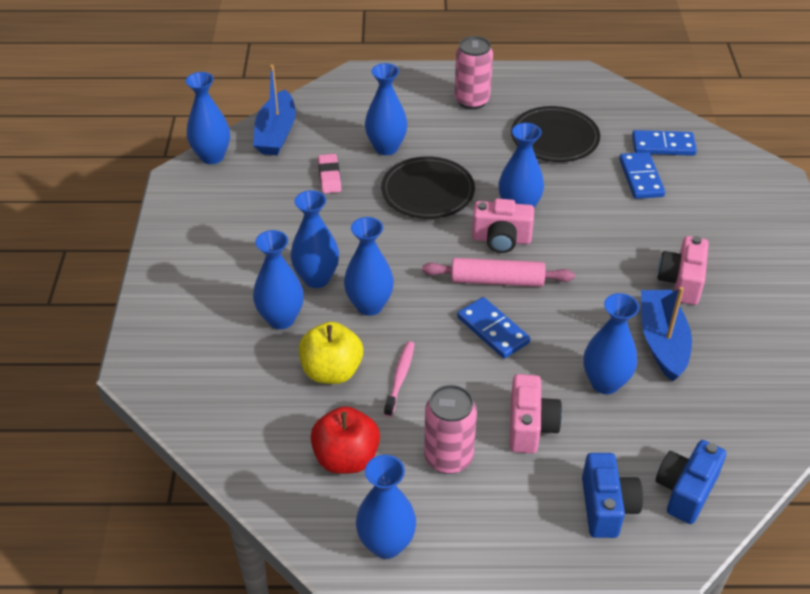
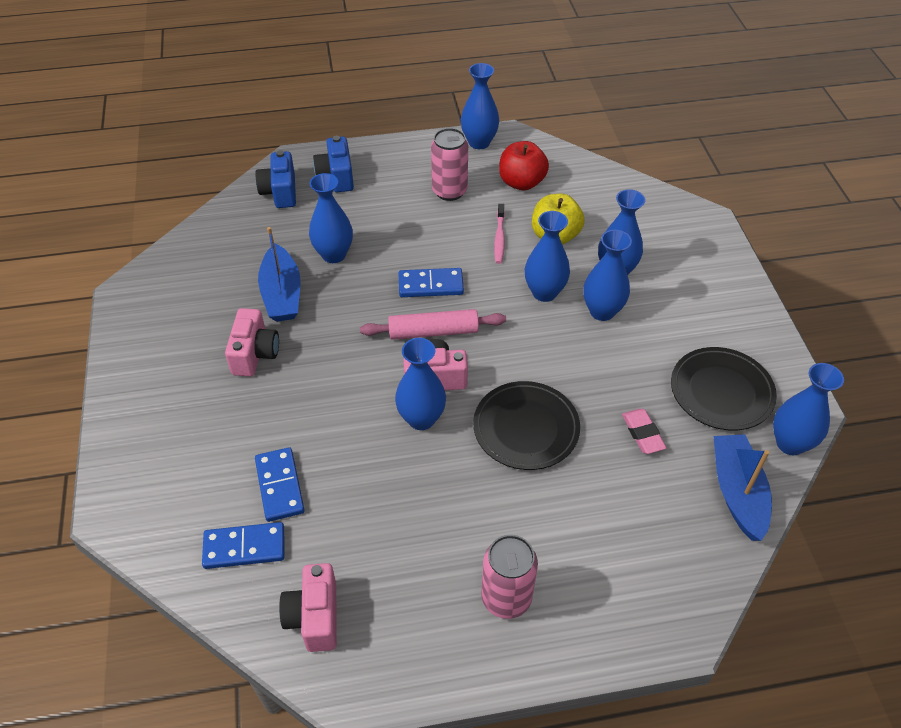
camera: 170 degrees right, 5 degrees up
(386, 148) = (594, 489): blue vase -> none
(493, 330) = (430, 285): blue domino -> blue domino turned 45 degrees counterclockwise
(530, 426) = (392, 217): pink camera -> pink camera (314, 617)
(554, 138) = (386, 539): black plate -> black plate (721, 391)
(685, 491) = (280, 192): blue camera -> blue camera turned 150 degrees clockwise

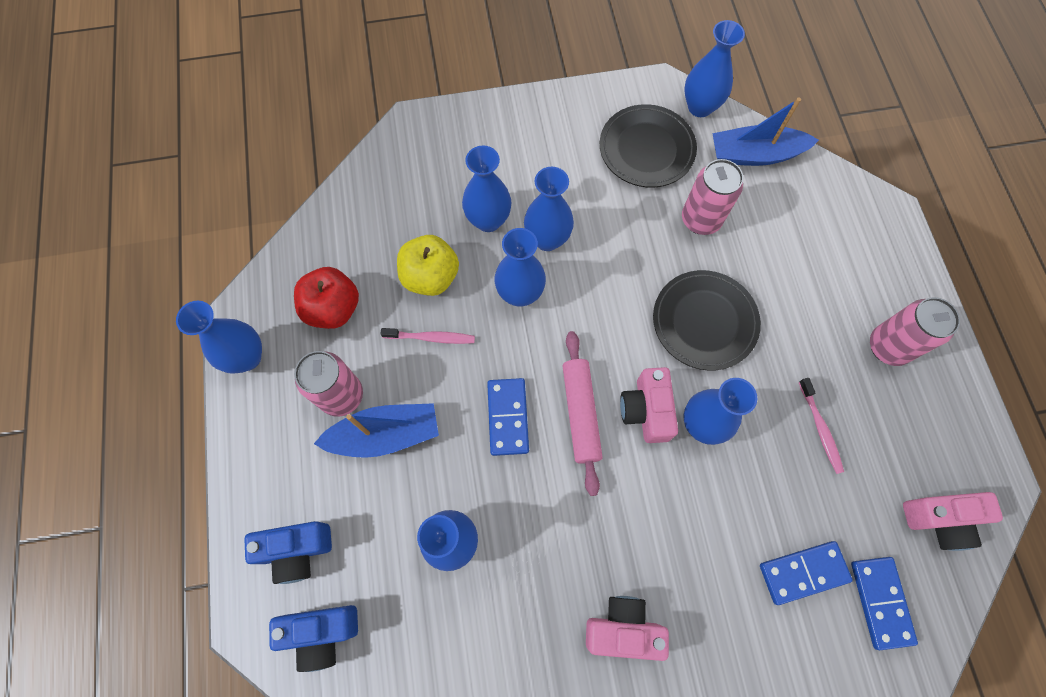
camera: 90 degrees left, 20 degrees up
(282, 294) = (522, 605): blue boat -> blue boat (385, 435)
(414, 518) = (820, 429): none -> pink toothbrush
(642, 433) = (700, 220): pink eraser -> pink can

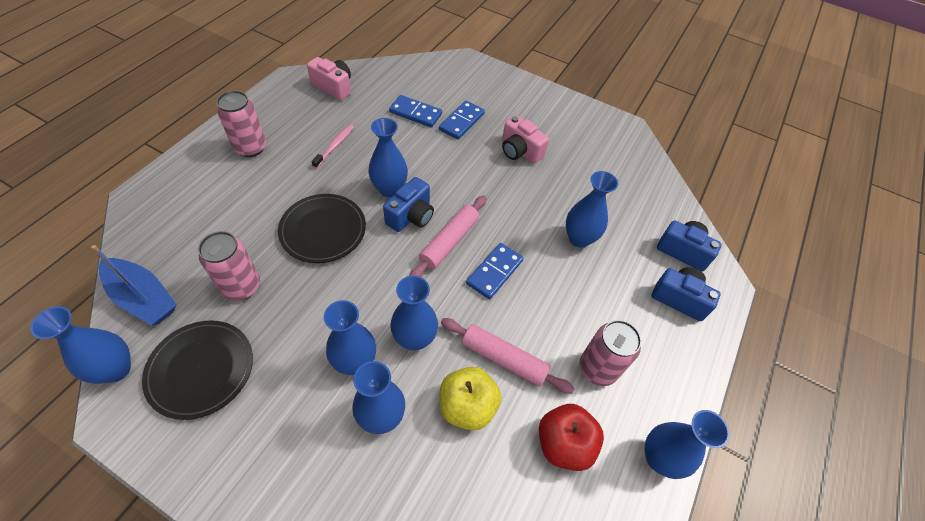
camera: 145 degrees left, 15 degrees down
(385, 435) = (582, 320): blue boat -> none
(431, 337) = (504, 359): pink toothbrush -> pink rolling pin
(646, 410) = (411, 216): pink camera -> blue camera
(880, 602) = (396, 86): blue domino -> blue domino (461, 122)

